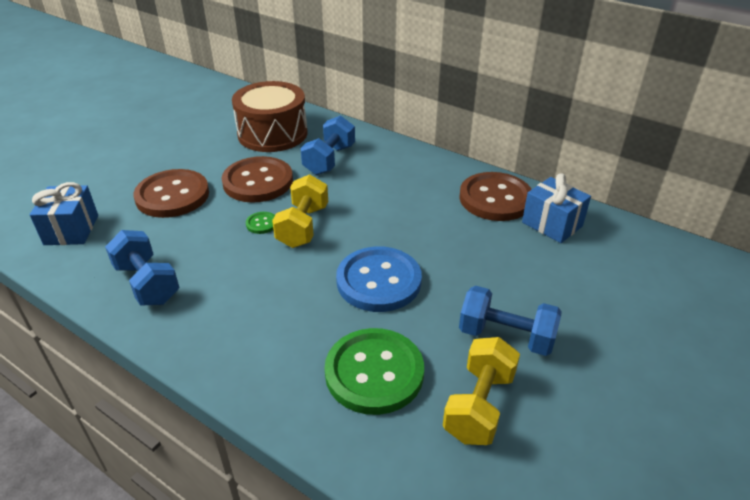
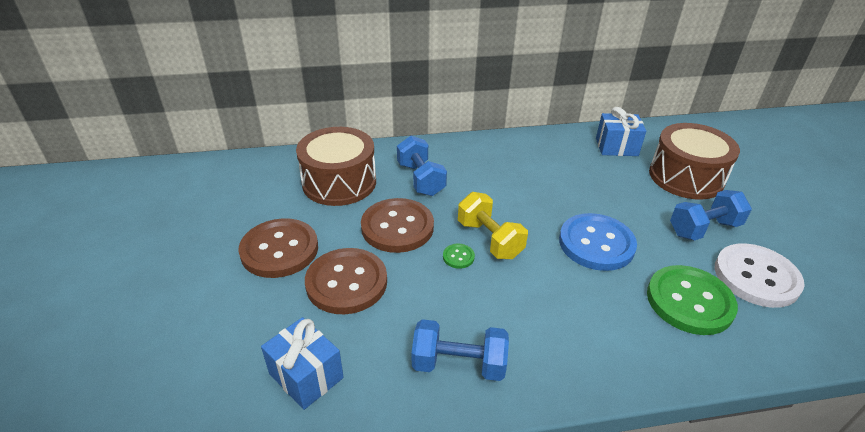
camera: 45 degrees left, 0 degrees up
(479, 405) = (756, 277): yellow dumbbell -> white button
(495, 199) = (565, 148): brown button -> brown button (279, 250)
(579, 288) = (686, 177): none -> brown drum

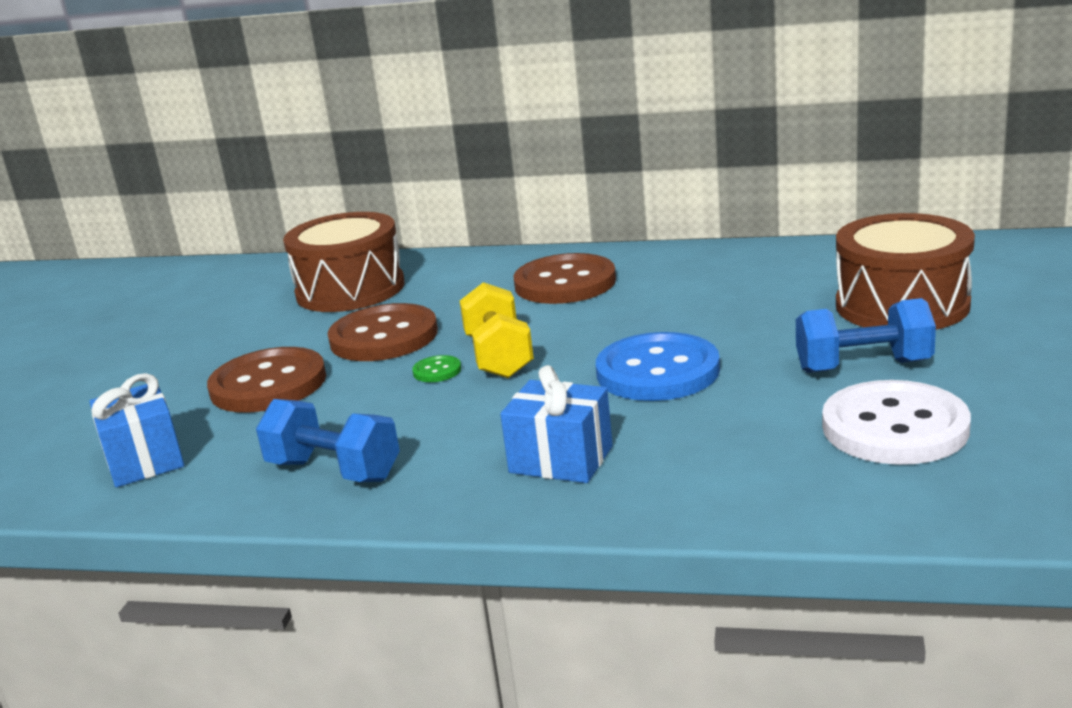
camera: 25 degrees right, 15 degrees down
(279, 250) = (217, 349): brown button -> brown button (565, 283)
(420, 179) = (463, 291): blue dumbbell -> none
(616, 147) = (814, 266): blue gift -> blue gift (561, 459)
(689, 301) = (742, 444): green button -> none

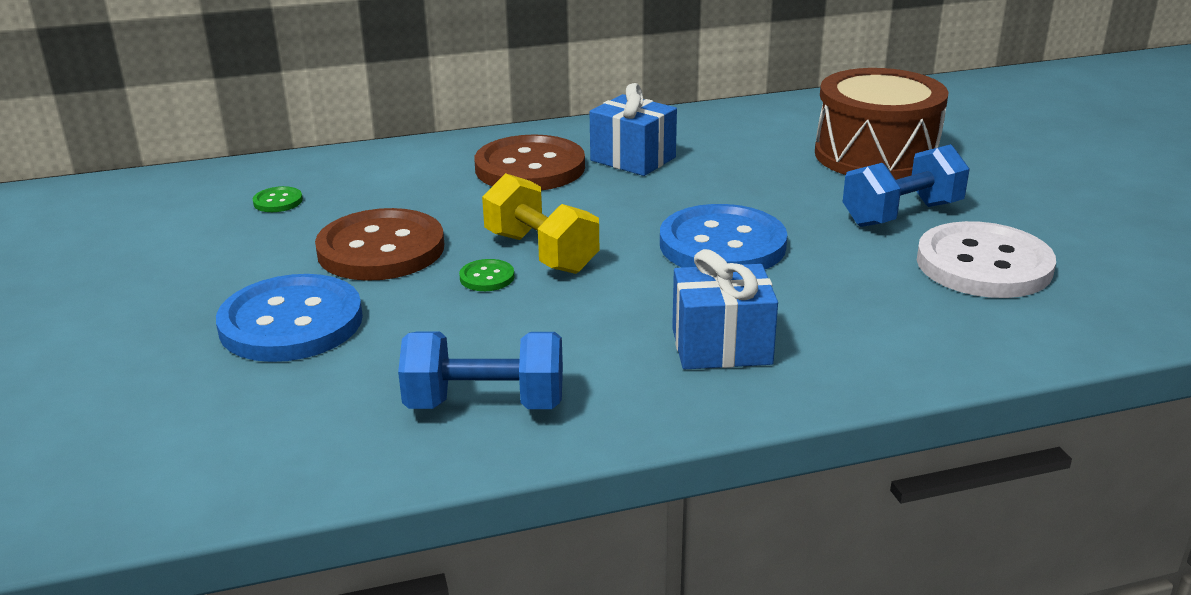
camera: 30 degrees left, 5 degrees up
(144, 460) = (220, 439): blue gift -> blue gift (633, 159)
(268, 384) = (291, 322): brown button -> blue button
(350, 289) = (278, 201): brown drum -> green button

